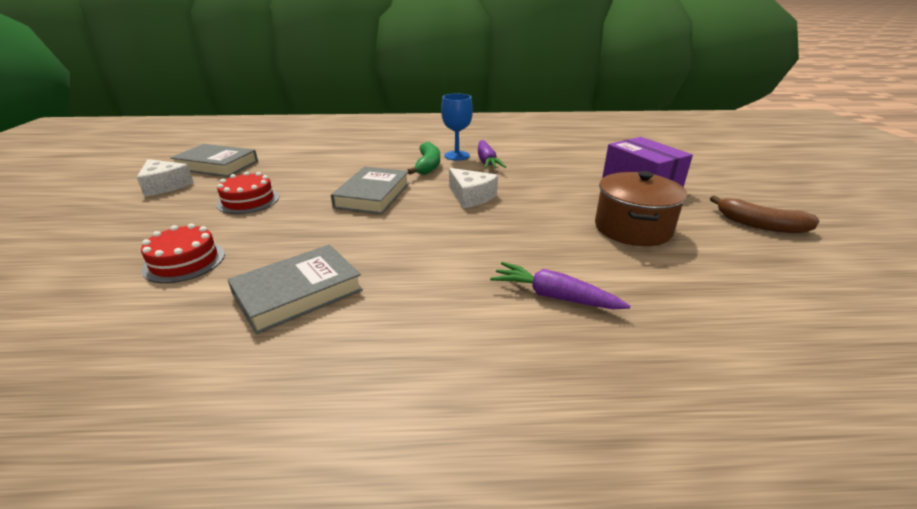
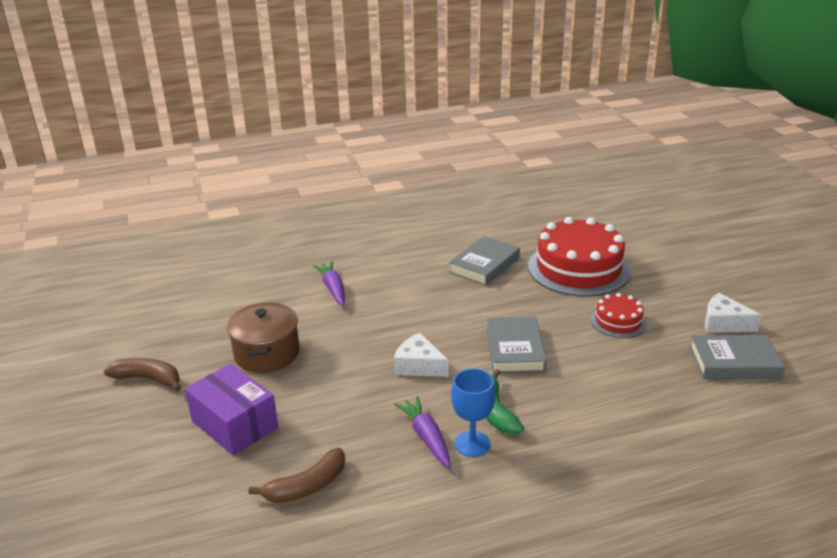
camera: 165 degrees right, 0 degrees up
(184, 261) = (578, 268): red cake -> red cake, size x2.04
(554, 296) = (333, 289): purple carrot -> purple carrot turned 120 degrees counterclockwise
(574, 154) = (307, 486): none -> brown banana

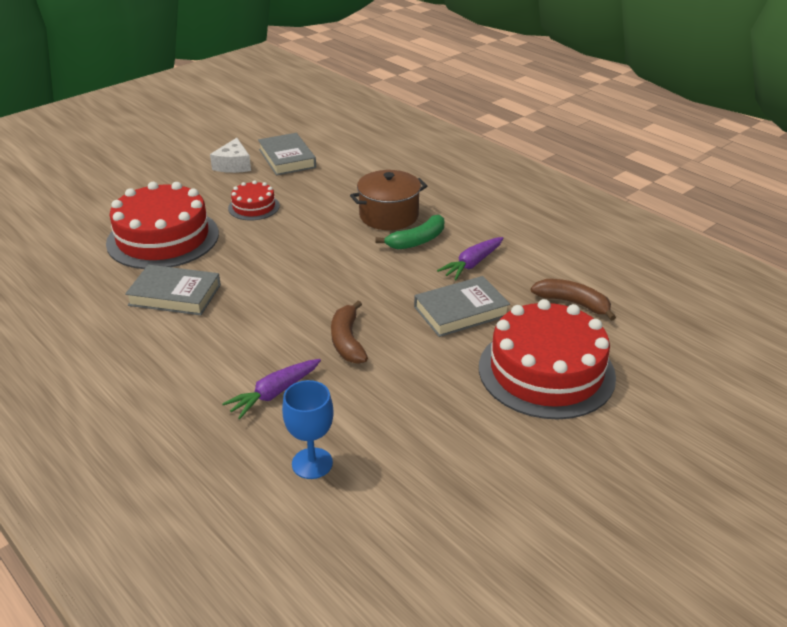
camera: 115 degrees left, 5 degrees up
(148, 379) = (539, 472): brown banana -> brown banana (347, 341)
(235, 424) = (546, 371): purple box -> red cake
(267, 353) = (431, 396): brown pot -> brown pot (389, 215)
(419, 366) = (384, 291): white cheese -> none
(472, 444) = (462, 243): blue goblet -> blue goblet (312, 463)
(515, 349) = (326, 247): grey book -> grey book (461, 311)

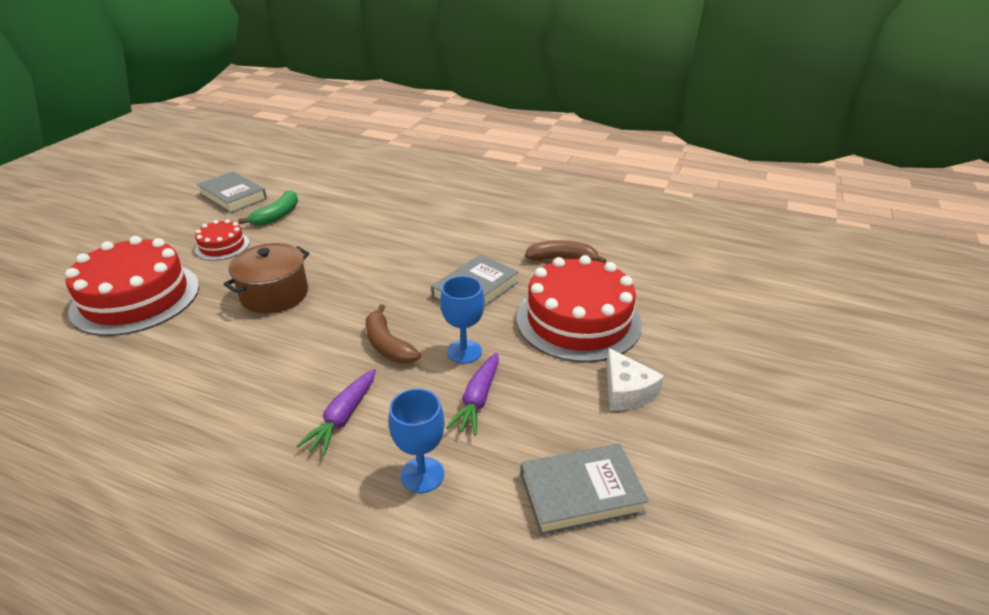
camera: 25 degrees left, 0 degrees up
(175, 295) = (179, 350): grey book -> grey book (581, 493)
(233, 165) = (179, 213): white cheese -> white cheese (626, 391)
(389, 215) = (361, 225): brown pot -> brown pot (274, 294)
(413, 368) = (464, 351): none -> blue goblet
(417, 241) = (399, 240): green banana -> green banana (277, 215)
(472, 264) = (460, 248): purple carrot -> purple carrot (478, 399)

